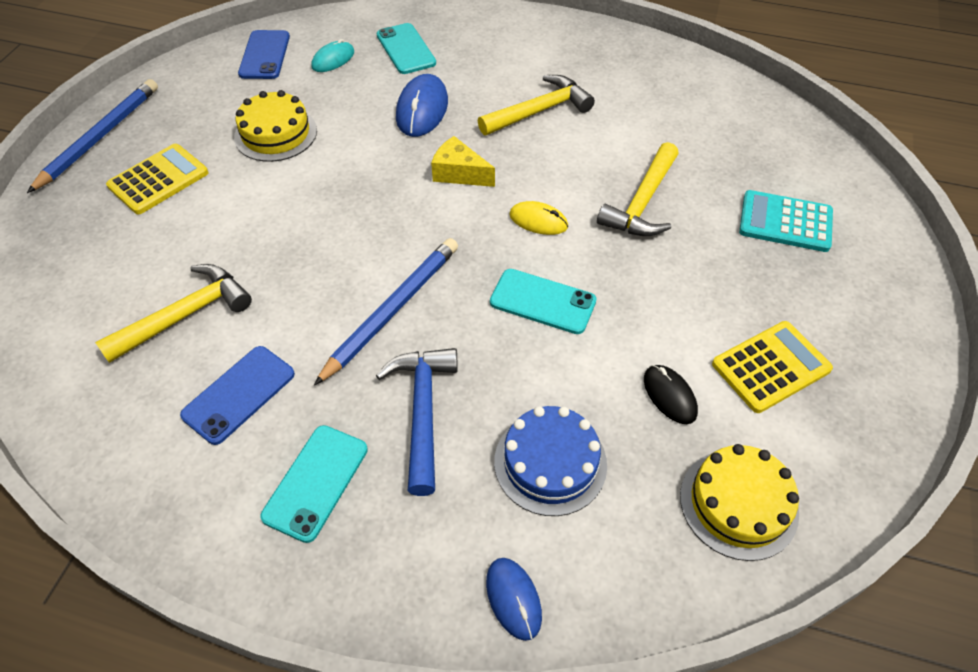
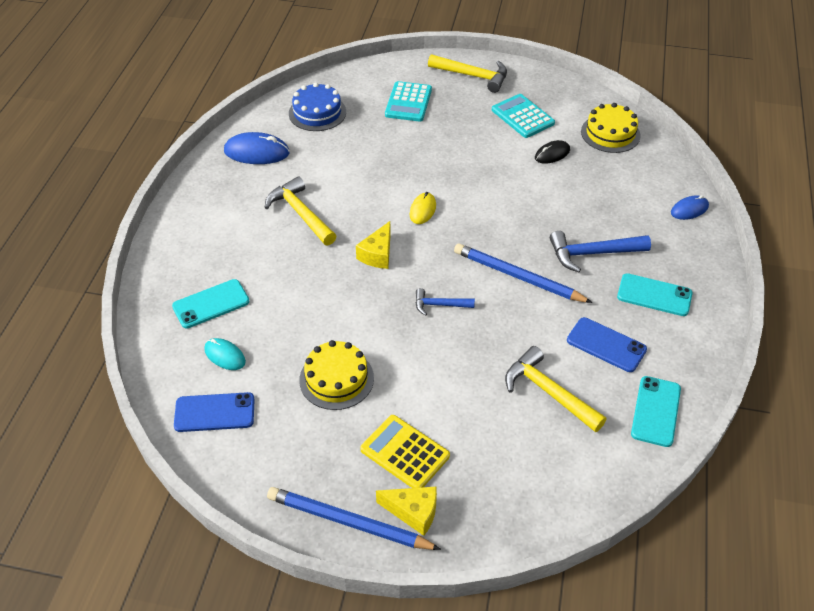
camera: 95 degrees left, 5 degrees down
(85, 181) = (413, 512): none -> yellow cheese
(360, 224) = (440, 305): none -> blue hammer
(422, 109) = (300, 283): blue mouse -> blue mouse (256, 152)
(542, 301) = (495, 205): turquoise phone -> turquoise phone (655, 411)
(550, 463) = (609, 199): blue cake -> blue cake (317, 112)
(642, 202) = (398, 161): yellow hammer -> yellow hammer (472, 76)
(770, 367) = (522, 117): yellow calculator -> turquoise calculator

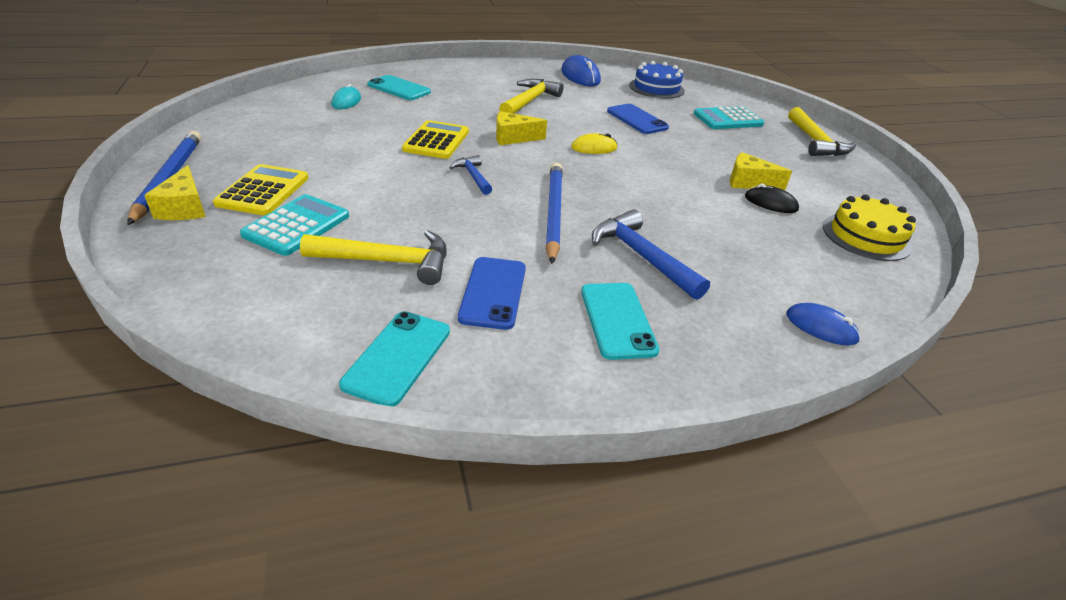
camera: 60 degrees right, 10 degrees down
(214, 412) = (283, 108): blue phone -> blue phone (637, 119)
(336, 379) = (344, 145): yellow cake -> none
(358, 309) = (436, 141): none -> yellow calculator
(519, 149) = (748, 182): none -> yellow cheese
(522, 117) = (801, 176): turquoise calculator -> turquoise calculator (296, 225)
(549, 392) = (387, 262): yellow hammer -> yellow hammer turned 75 degrees clockwise
(655, 411) = (397, 357): turquoise phone -> turquoise phone turned 60 degrees counterclockwise

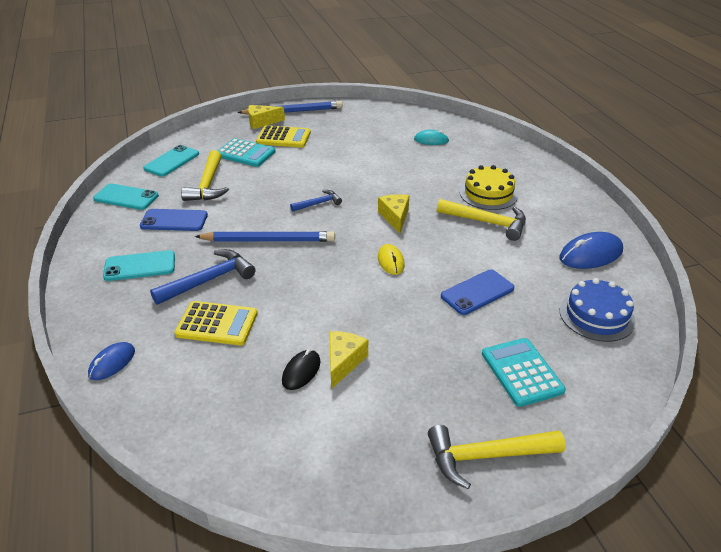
camera: 90 degrees right, 0 degrees up
(399, 88) = (473, 156): turquoise phone -> turquoise phone (171, 161)
(436, 141) = (374, 183): yellow calculator -> yellow calculator (217, 324)
(866, 236) = (240, 436): yellow cake -> yellow cake (488, 194)

